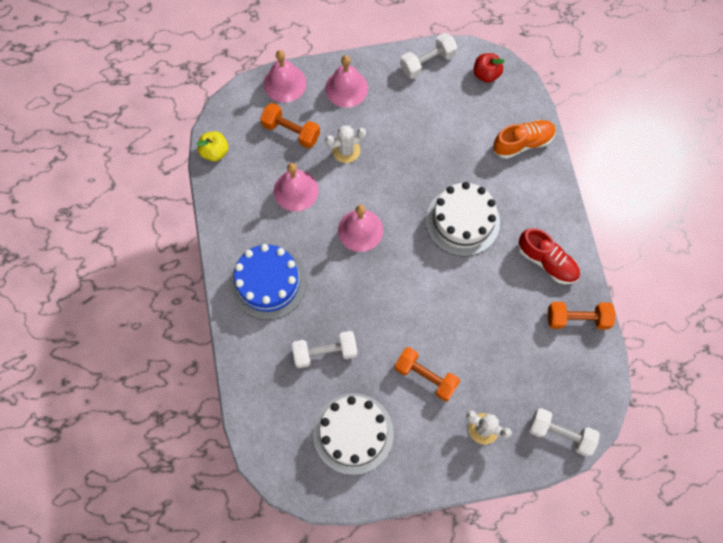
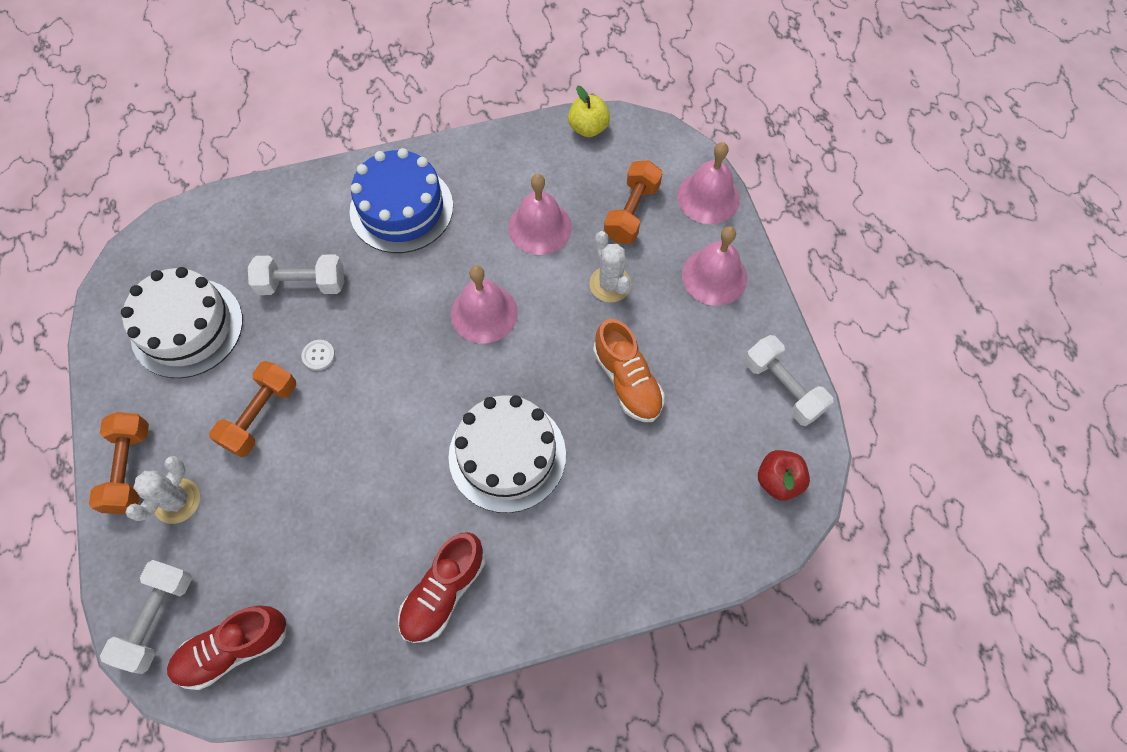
camera: 85 degrees right, 5 degrees down
(325, 352) = (302, 284): white dumbbell -> white dumbbell turned 75 degrees counterclockwise
(383, 339) = (318, 355): none -> white button
(522, 143) = (656, 546): orange shoe -> orange shoe (627, 381)
(577, 319) = (344, 645): orange dumbbell -> orange dumbbell (130, 469)
(579, 384) = (234, 649): none -> red shoe

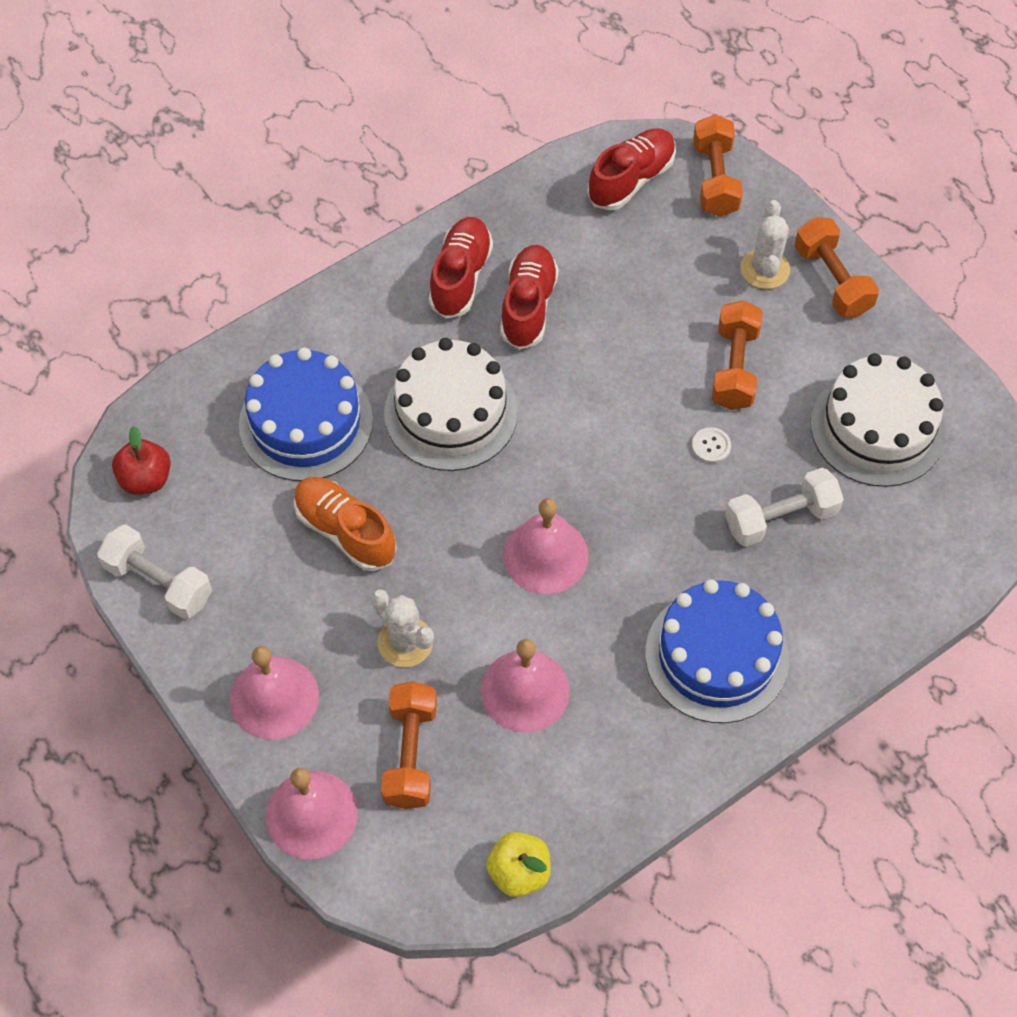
camera: 160 degrees right, 5 degrees down
(157, 619) = (715, 179): white dumbbell -> orange dumbbell
(398, 537) = (528, 306): none -> red shoe
(631, 488) = (306, 422): none -> blue cake

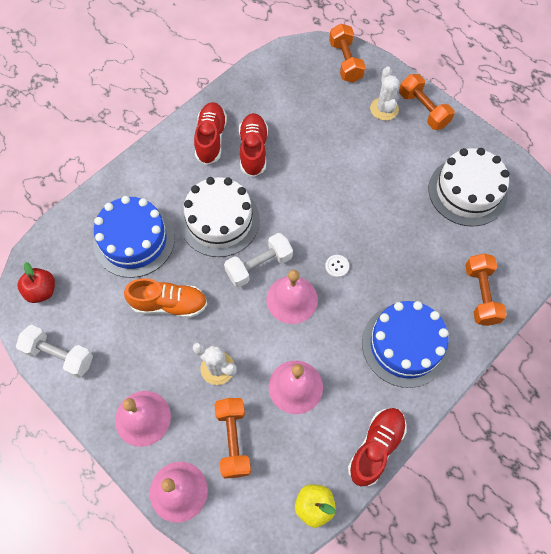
camera: 10 degrees left, 5 degrees up
(345, 531) = (169, 304): orange shoe -> orange shoe turned 150 degrees clockwise
(631, 180) = (298, 68): red shoe -> red shoe (376, 447)
(711, 446) = (375, 217): white button -> white button (337, 266)
(734, 367) = (379, 168): orange dumbbell -> orange dumbbell (480, 295)
(780, 518) = (424, 254): white dumbbell -> white dumbbell (259, 266)

